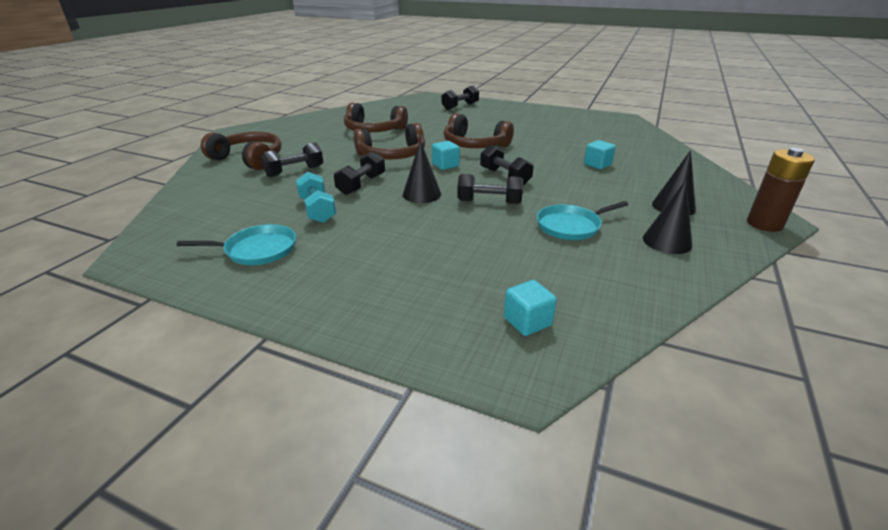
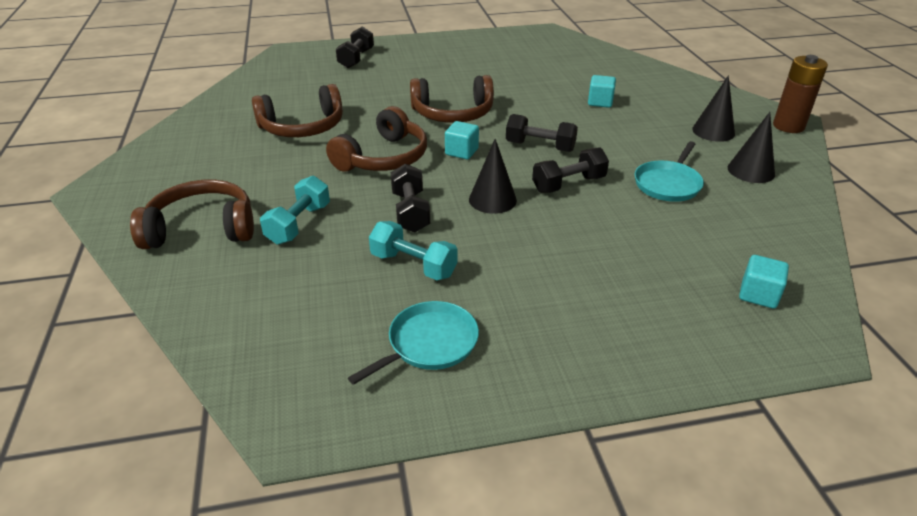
camera: 35 degrees left, 5 degrees up
(294, 171) = (299, 224): black dumbbell -> turquoise dumbbell

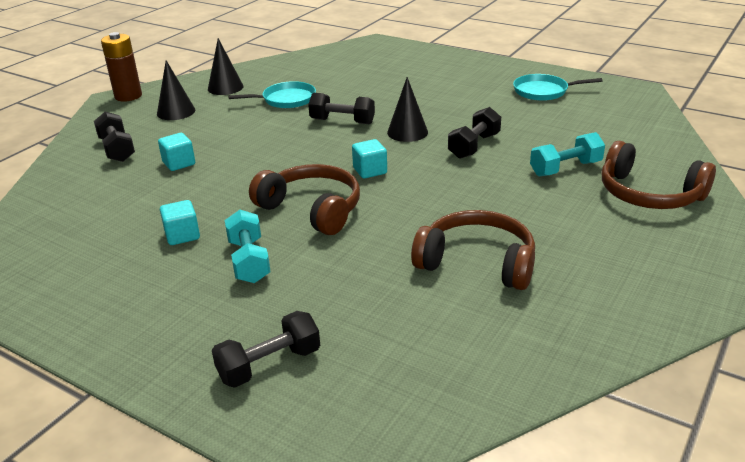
camera: 135 degrees left, 5 degrees down
(383, 158) = (439, 192): brown headphones -> none
(413, 265) = (511, 120): turquoise dumbbell -> turquoise dumbbell (249, 261)
(540, 146) = (306, 150): black dumbbell -> black dumbbell (117, 149)
(758, 295) = (360, 56): turquoise cube -> turquoise cube (182, 235)

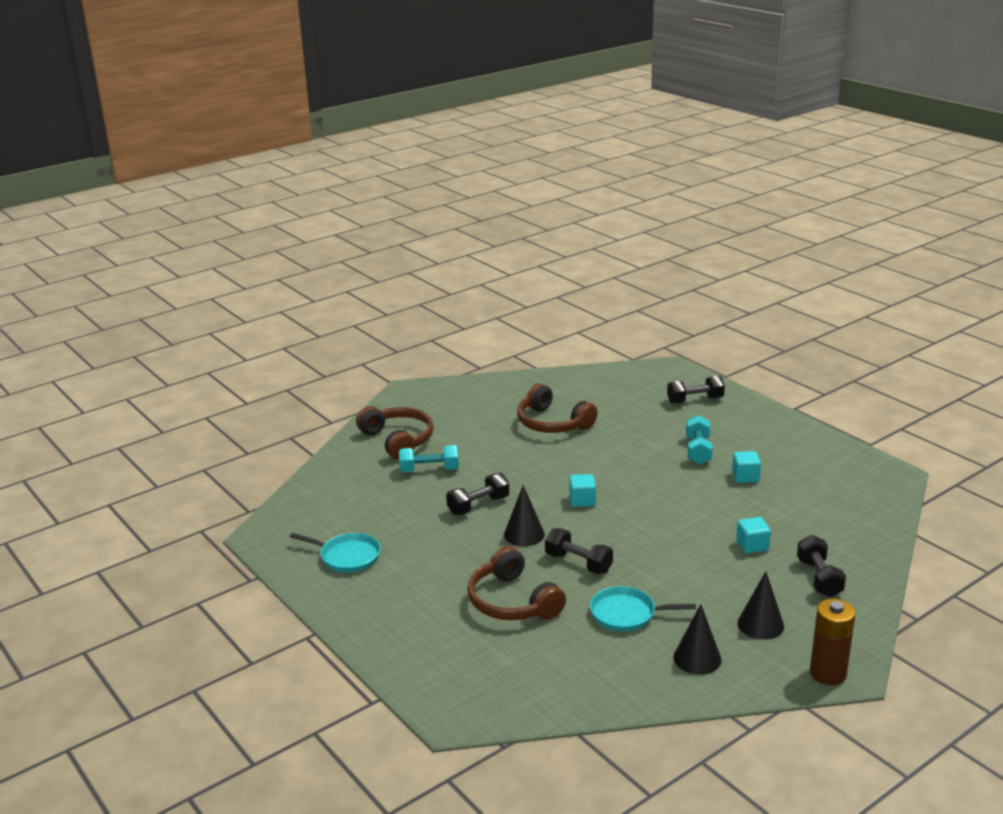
camera: 160 degrees left, 5 degrees down
(312, 209) = (643, 477): brown headphones -> brown headphones (512, 602)

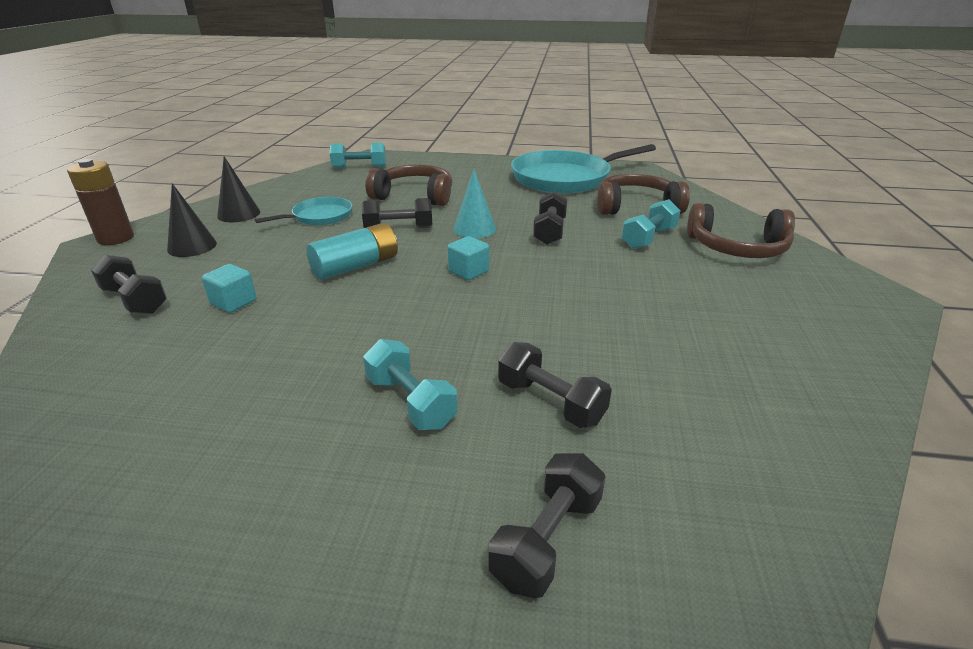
camera: 135 degrees right, 5 degrees up
(347, 556) = (565, 178): turquoise pan -> turquoise pan, size x1.93
(499, 694) = (360, 167): none -> turquoise dumbbell
(524, 534) = (474, 229): black cone -> turquoise cone
(552, 423) = (660, 342): brown headphones -> brown headphones (636, 207)
(639, 426) = (550, 402): none -> black dumbbell
(649, 539) = (356, 266): none -> turquoise battery
(745, 477) = (297, 390): turquoise cube -> none

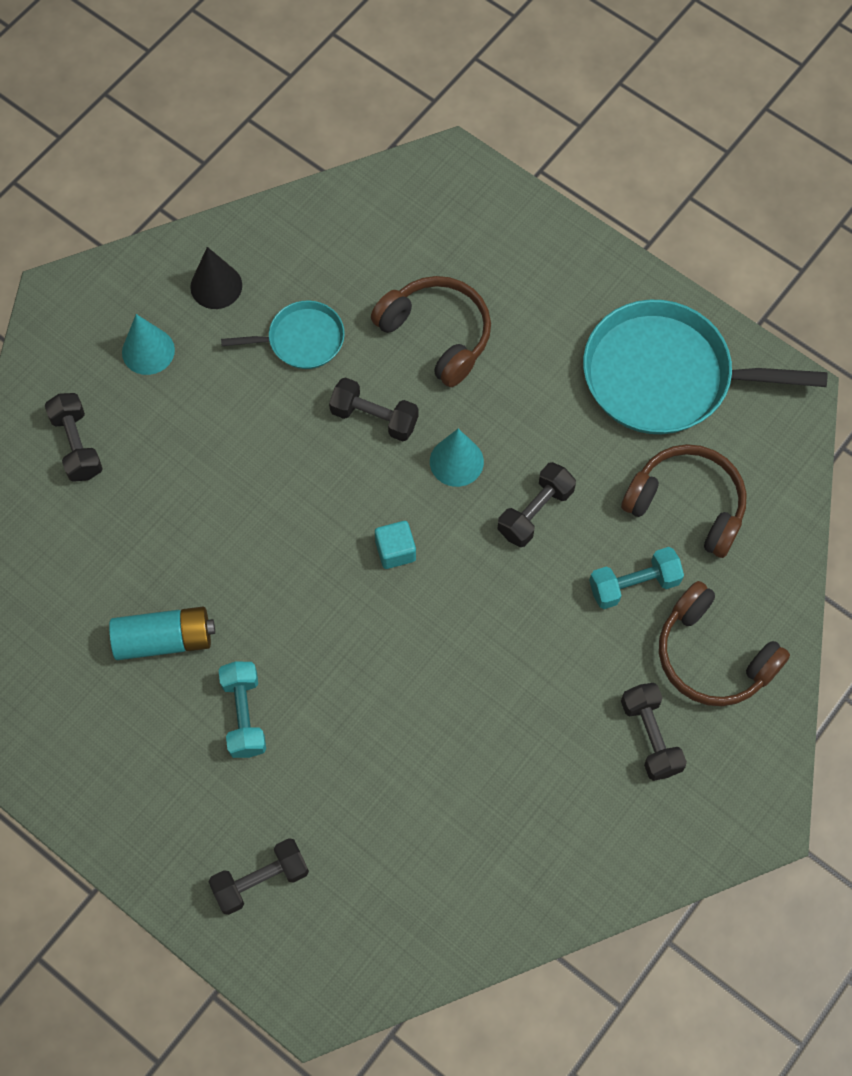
camera: 30 degrees right, 35 degrees up
(116, 238) = (77, 290): brown battery -> none
(192, 246) = (148, 351): black cone -> turquoise cone
(234, 302) = (159, 494): turquoise cube -> none
(356, 266) = (292, 481): turquoise battery -> turquoise battery (164, 639)
(360, 167) = (413, 199): turquoise dumbbell -> none
(550, 402) = (343, 772): black dumbbell -> black dumbbell (650, 736)

